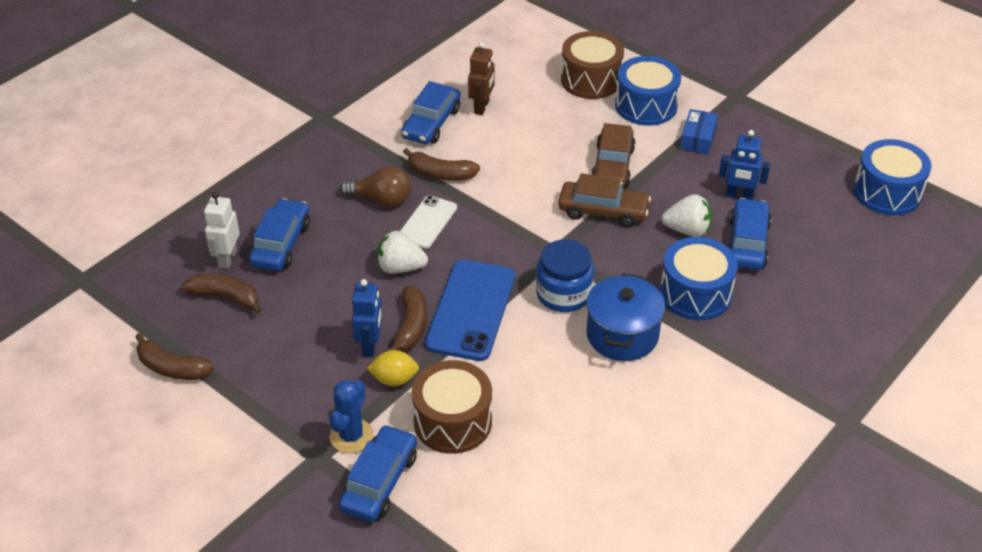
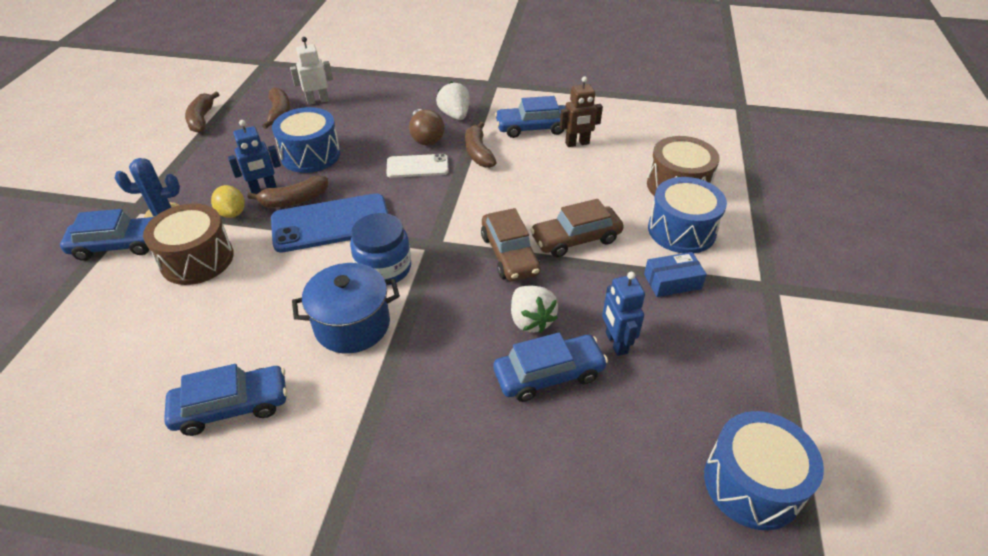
camera: 60 degrees right, 0 degrees up
(281, 244) = (346, 115): blue car -> blue car (232, 407)
(400, 267) = (357, 172): white strawberry -> white strawberry (455, 115)
(695, 293) = (443, 358): blue drum -> blue drum (310, 155)

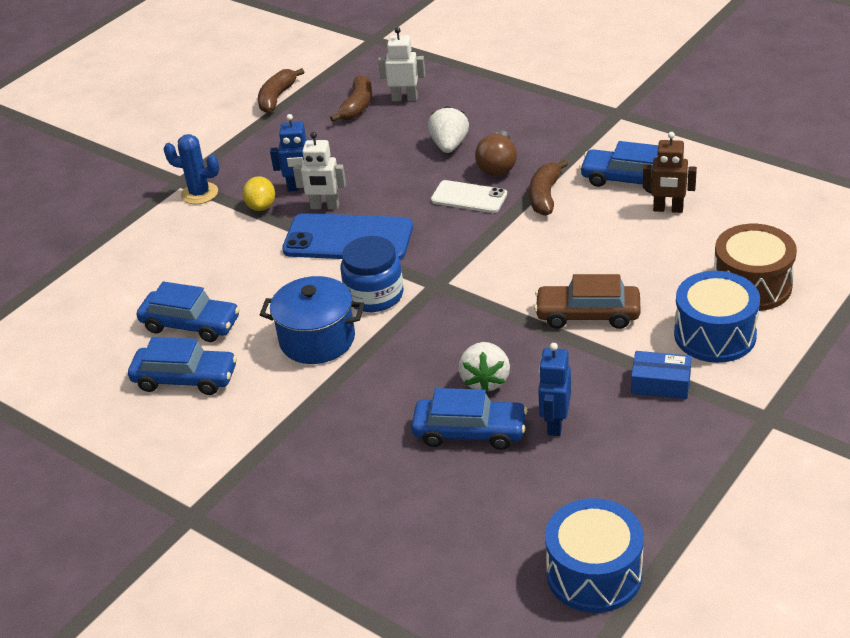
camera: 30 degrees right, 5 degrees down
(119, 245) = (150, 215): blue car -> blue car (190, 324)
(197, 259) = (211, 244): brown drum -> none
(294, 200) = (325, 206): brown banana -> white robot
(310, 155) = (365, 161): blue drum -> none
(455, 115) = (547, 145): white strawberry -> white strawberry (449, 145)
(509, 254) = (506, 313): brown car -> none

